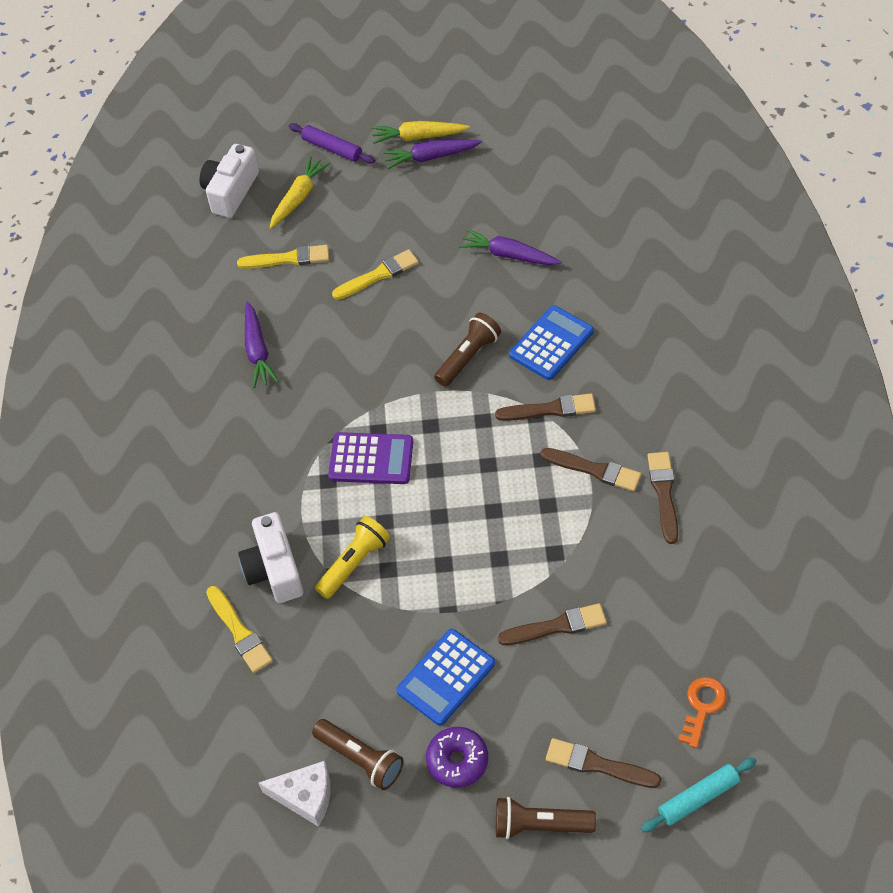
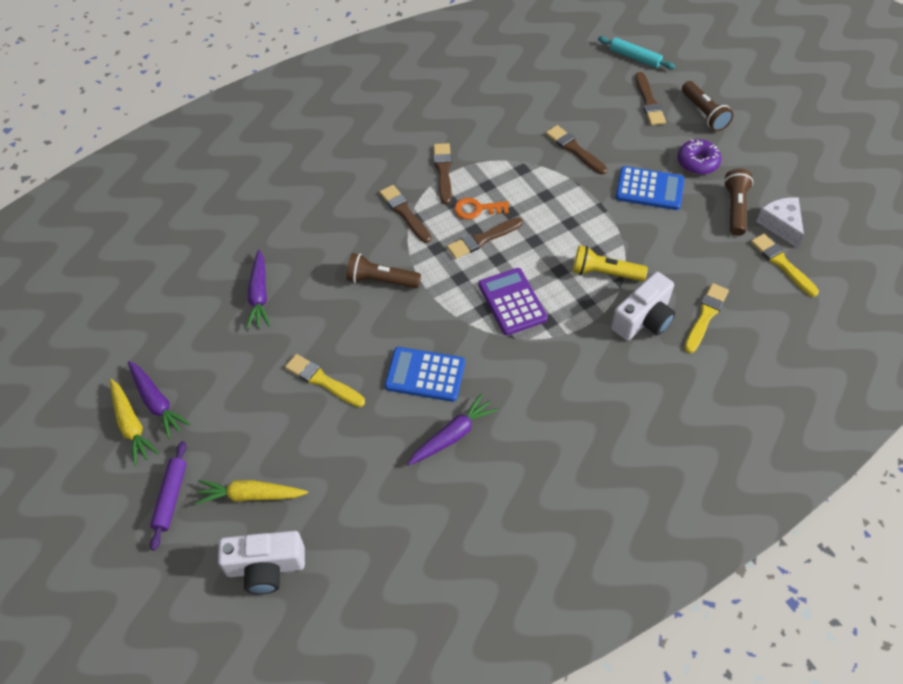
camera: 120 degrees left, 0 degrees up
(288, 259) = (334, 464): yellow brush -> yellow brush (782, 263)
(551, 343) = (341, 234): blue calculator -> blue calculator (425, 374)
(664, 493) = (441, 131): brown brush -> brown brush (482, 239)
(702, 706) = (579, 71): orange key -> orange key (476, 209)

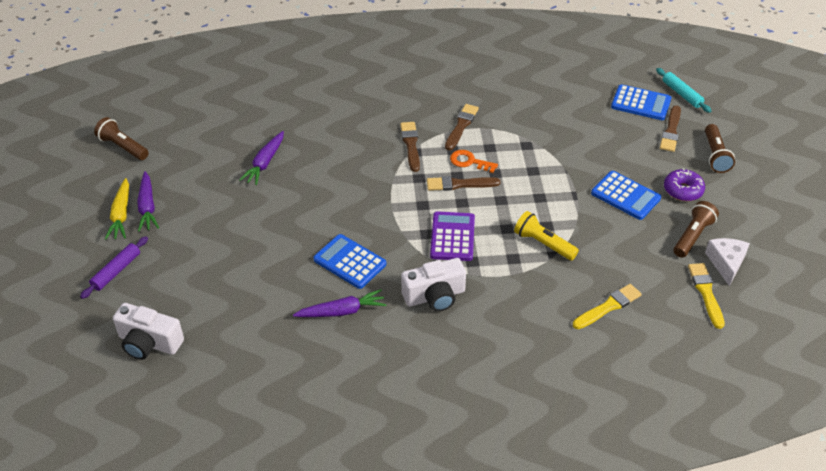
camera: 25 degrees right, 10 degrees down
(251, 495) = (170, 292): yellow carrot -> none
(322, 380) = (271, 237): yellow brush -> none
(381, 280) = (361, 185): brown flashlight -> brown flashlight (123, 147)
(574, 149) = (580, 145): brown brush -> none
(603, 81) = (641, 103): none -> blue calculator
(643, 319) = (553, 289): white camera -> white camera (434, 296)

